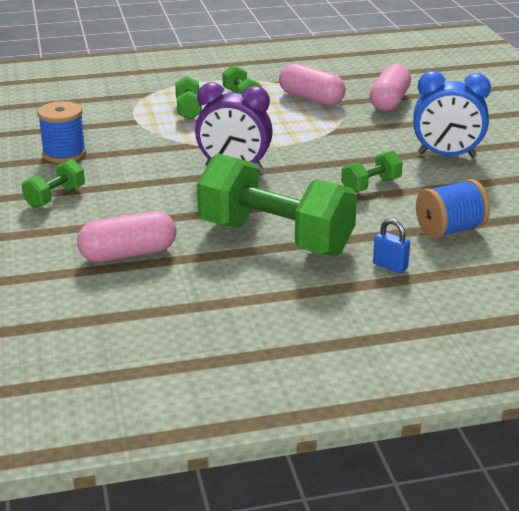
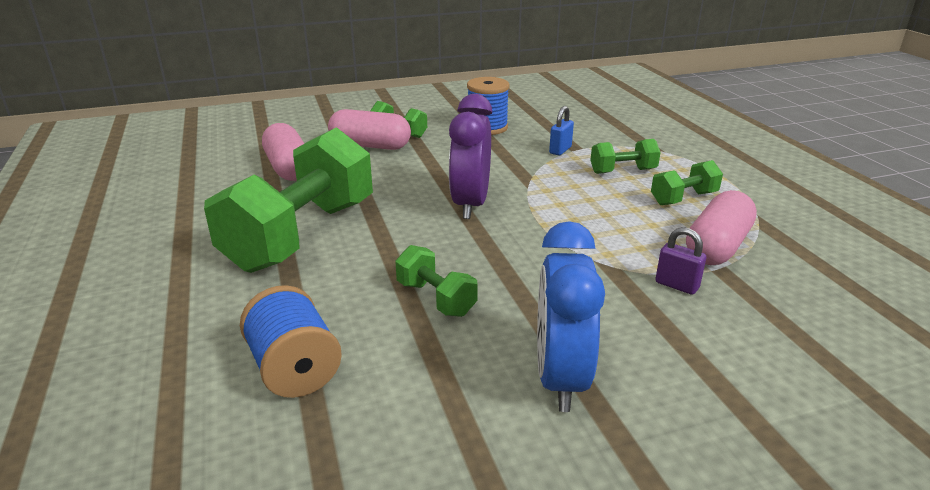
camera: 85 degrees right, 0 degrees up
(356, 116) = (676, 285): none -> purple padlock
(389, 101) = (760, 318): pink capsule -> pink capsule (370, 146)
(390, 266) = (211, 312): blue padlock -> blue padlock (560, 150)

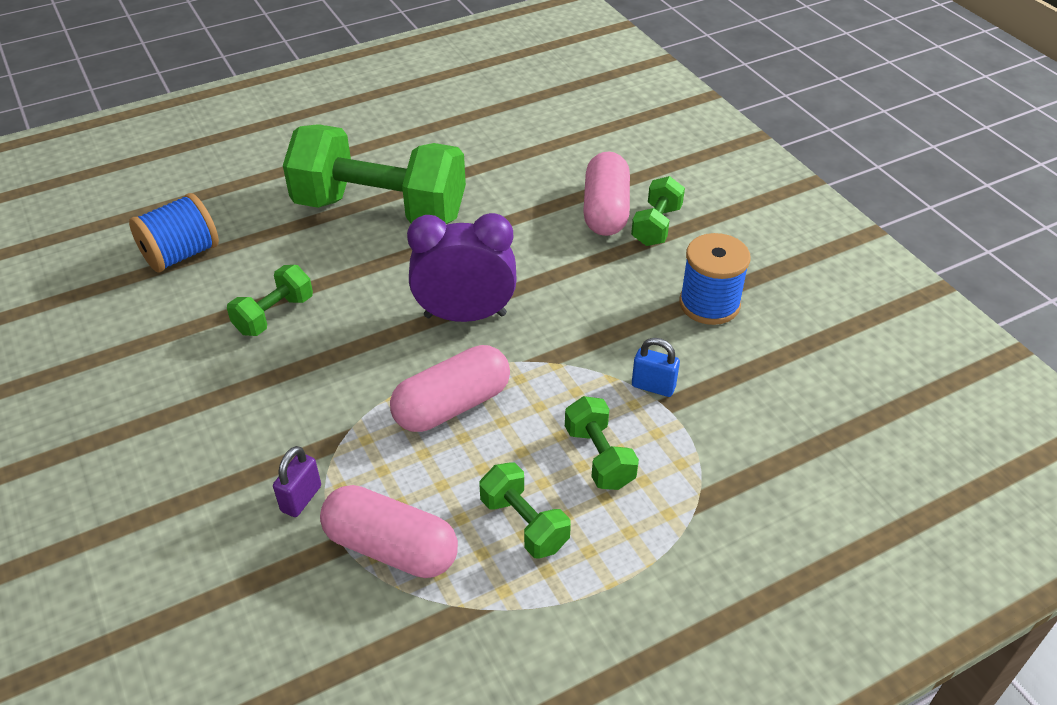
camera: 80 degrees right, 15 degrees up
(289, 168) = (524, 166): pink capsule -> pink capsule (452, 406)
(560, 378) = (156, 406): blue clock -> none

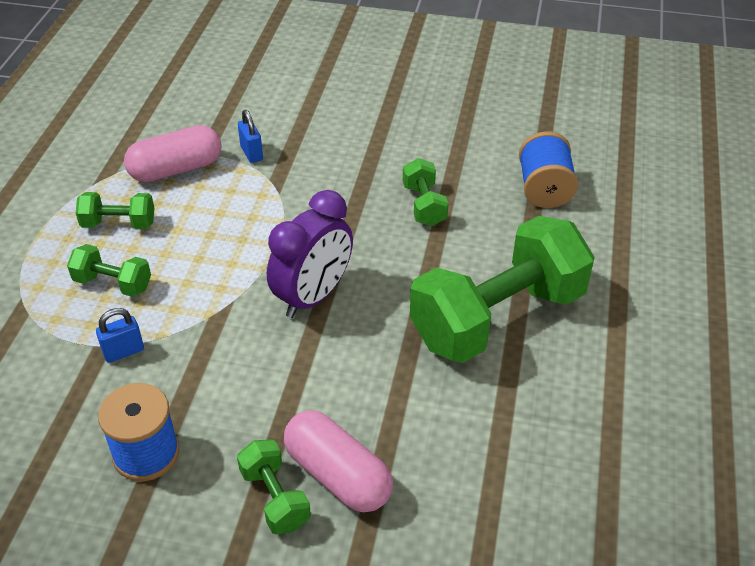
camera: 130 degrees right, 0 degrees up
(301, 498) = (251, 153): purple padlock -> blue padlock
(452, 406) = (239, 243): pink capsule -> none

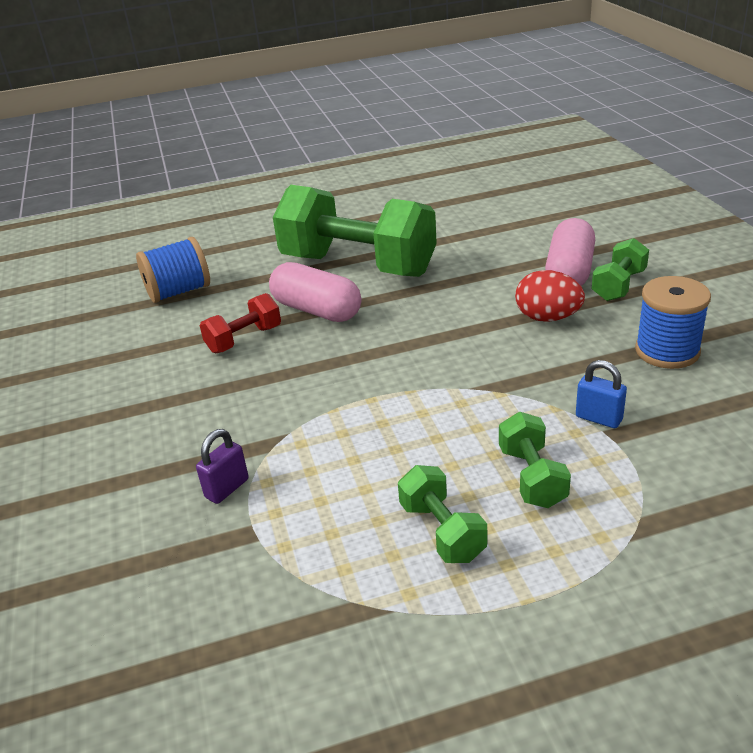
camera: 115 degrees left, 10 degrees down
(176, 169) = (302, 540): pink capsule -> pink capsule (317, 310)
(251, 153) = (227, 488): blue padlock -> purple padlock
(275, 404) = (547, 318): none -> red egg
(313, 296) = (418, 348): purple clock -> none
(424, 205) = (244, 339): green dumbbell -> red dumbbell

